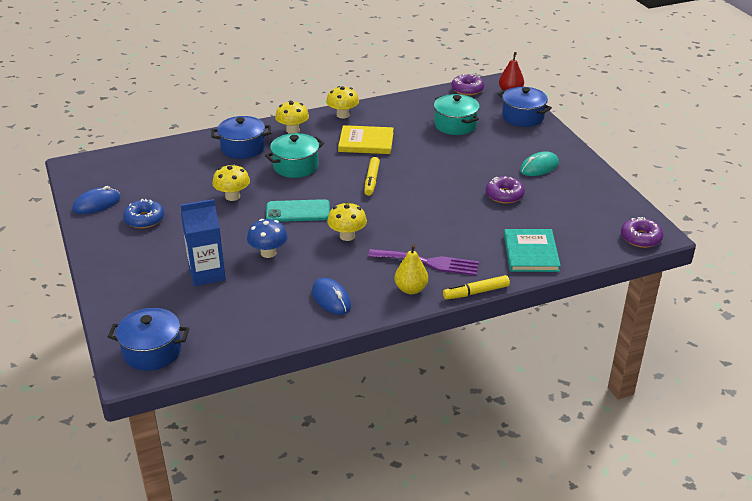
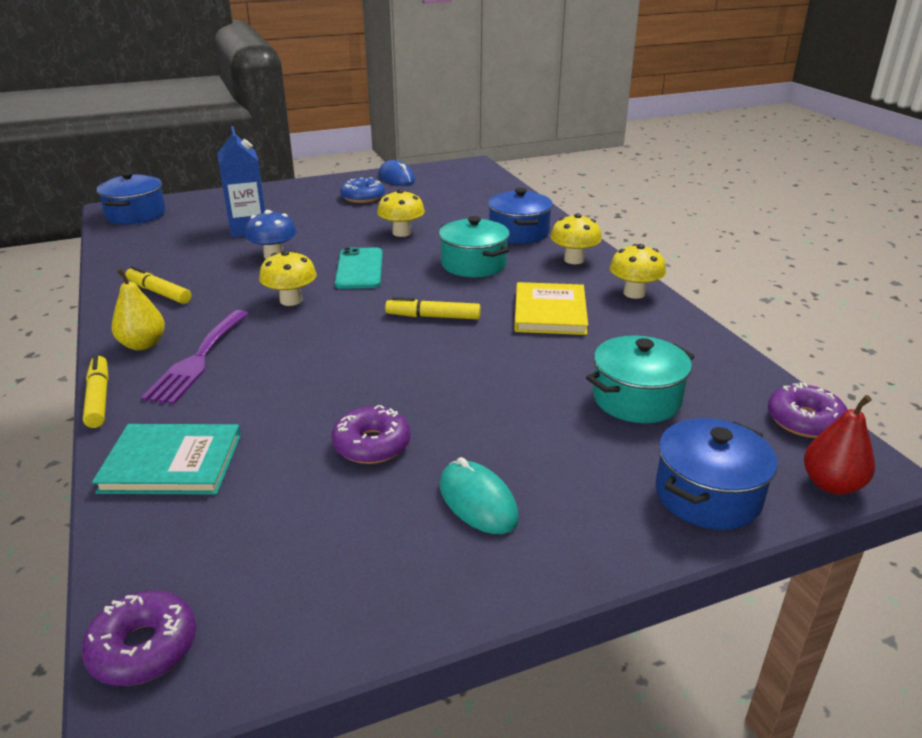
camera: 90 degrees right, 5 degrees down
(331, 299) = (159, 292): blue mouse -> yellow marker

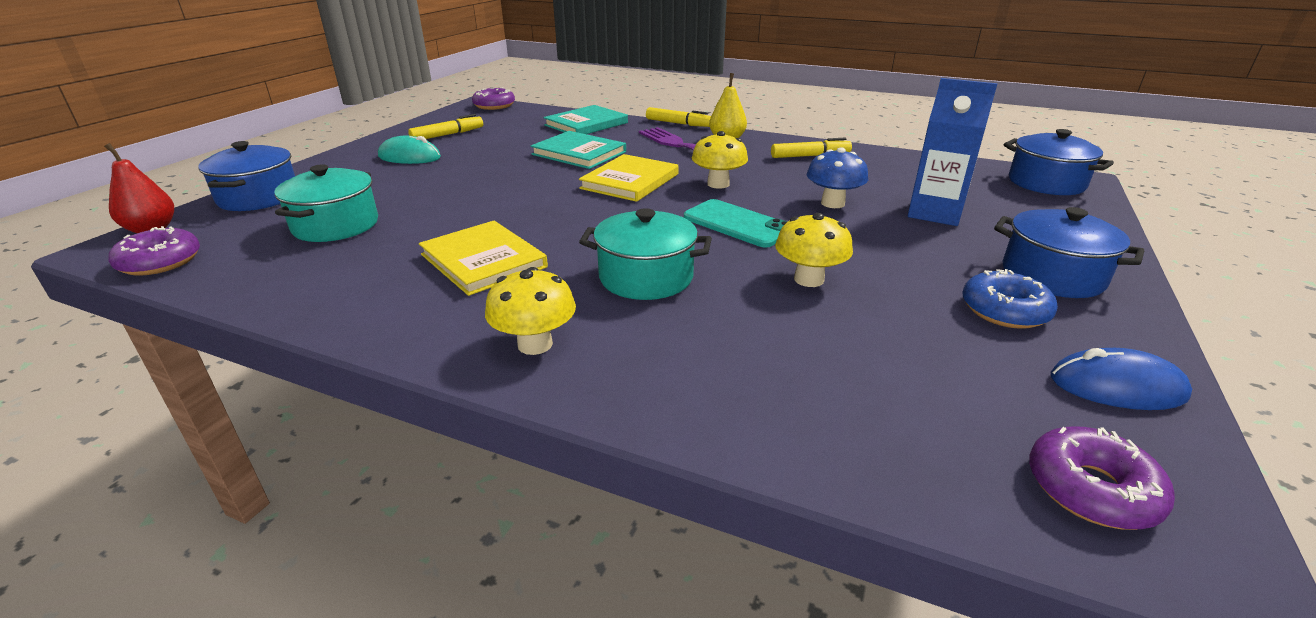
camera: 135 degrees right, 0 degrees up
(300, 398) = (579, 153): none -> turquoise book
(339, 334) = (630, 181): none -> yellow book
(372, 445) = (501, 154): purple donut -> purple donut (1091, 489)
(433, 317) = (586, 215): yellow marker -> yellow marker (448, 135)
(519, 233) = (682, 358): blue pot -> blue pot (1052, 276)
(634, 293) = (399, 325): yellow mushroom -> none

